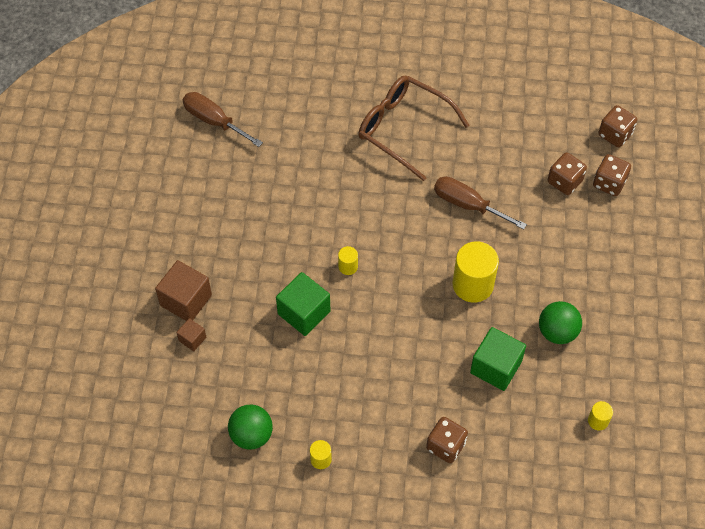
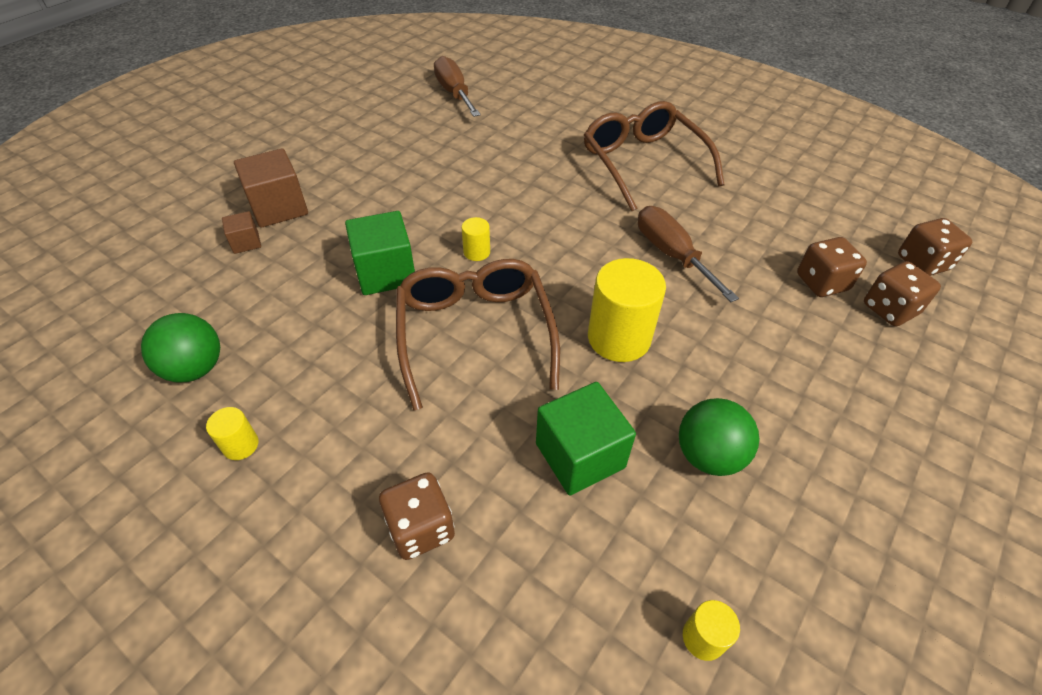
camera: 30 degrees right, 10 degrees down
(390, 325) = (475, 333): none -> brown glasses

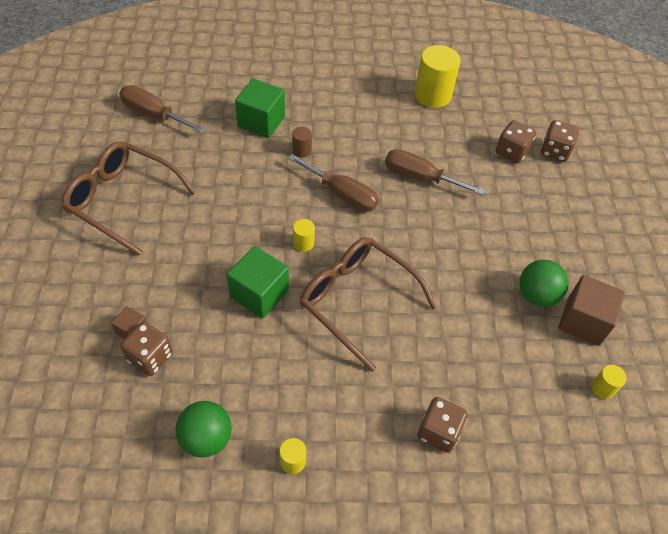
camera: 40 degrees left, 5 degrees up
(279, 208) = (124, 289): brown cube -> brown cube (583, 321)
(561, 174) = (301, 150): none -> brown cylinder
(564, 229) = (342, 194): none -> brown screwdriver
(580, 455) = (479, 337): green cube -> green cube (261, 121)
(619, 338) = (438, 253): yellow cylinder -> yellow cylinder (432, 95)
(643, 163) = (345, 113): brown glasses -> brown glasses (122, 200)
(922, 263) = (549, 110): brown dice -> brown dice (150, 357)

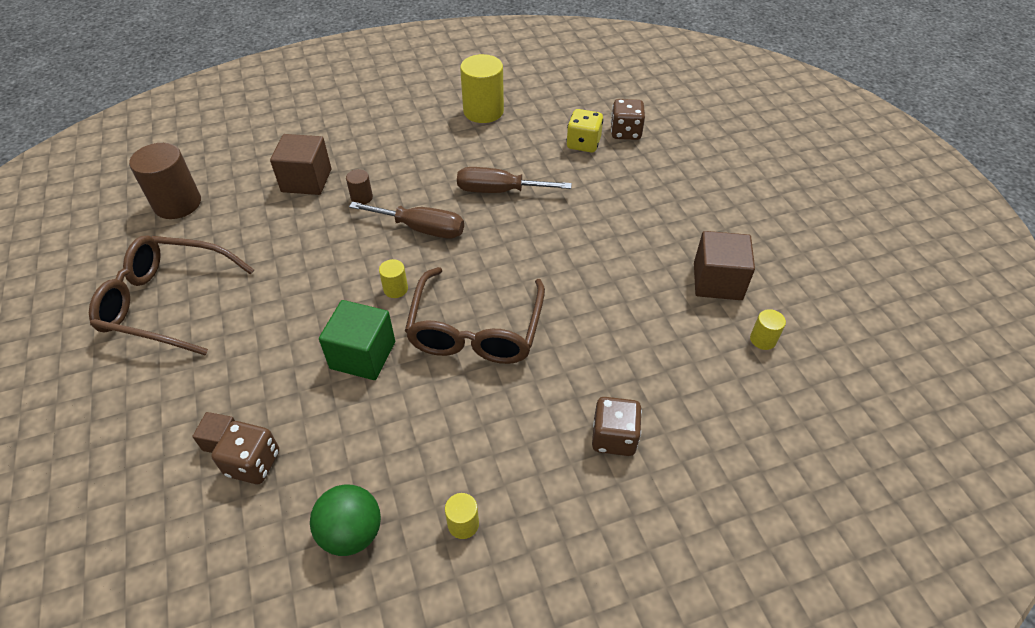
camera: 15 degrees left, 5 degrees down
(153, 114) = (177, 204): brown screwdriver -> brown cylinder
(261, 121) = (306, 180): green cube -> brown cube
(357, 300) = (475, 330): brown glasses -> brown glasses turned 105 degrees counterclockwise
(511, 152) = (583, 144): brown dice -> yellow dice
(536, 295) = (661, 270): green ball -> none

